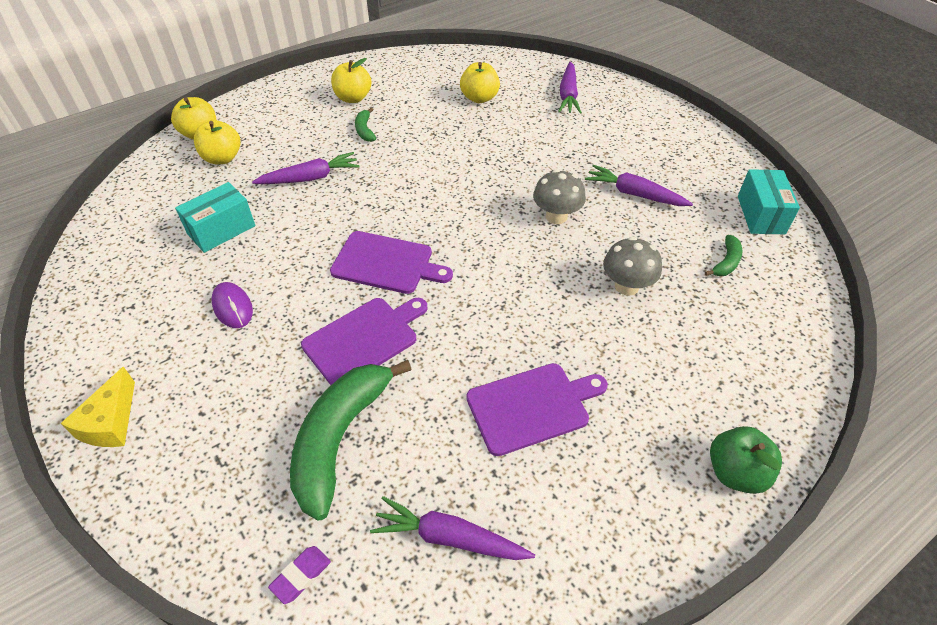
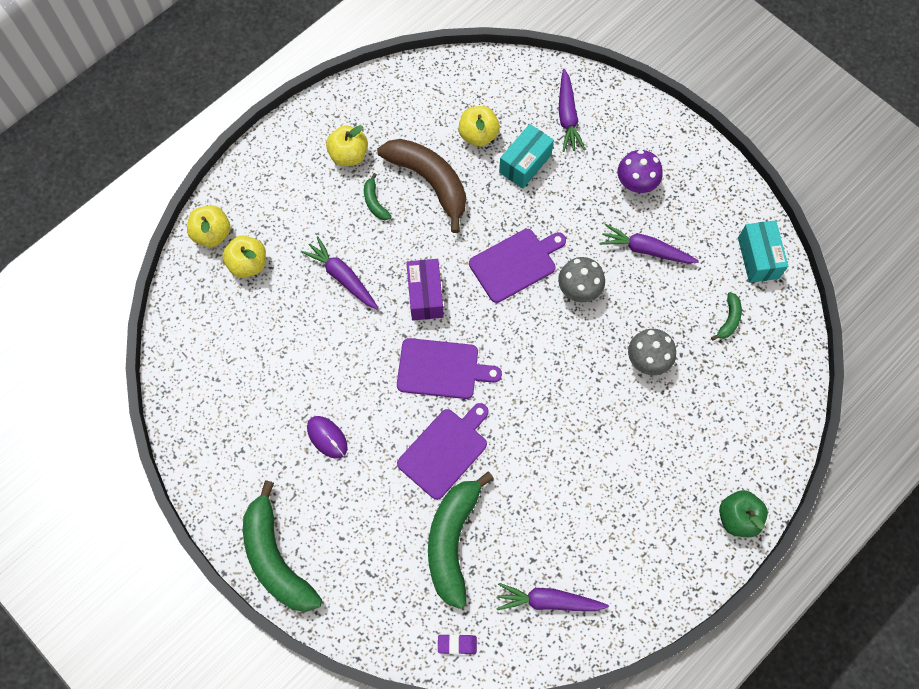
camera: 10 degrees left, 20 degrees up
(111, 422) = (276, 558): yellow cheese -> green banana
(221, 230) = (284, 355): turquoise box -> turquoise box (525, 163)
(301, 576) = (457, 644): purple eraser -> purple eraser turned 60 degrees clockwise
(310, 178) = (342, 277): purple carrot -> purple carrot turned 105 degrees counterclockwise
(390, 201) = (425, 295): none -> purple box
(423, 122) = (429, 182): none -> brown banana
(532, 406) = (588, 489): purple cutting board -> purple cutting board (515, 264)
(630, 145) = (636, 183): none -> purple mushroom

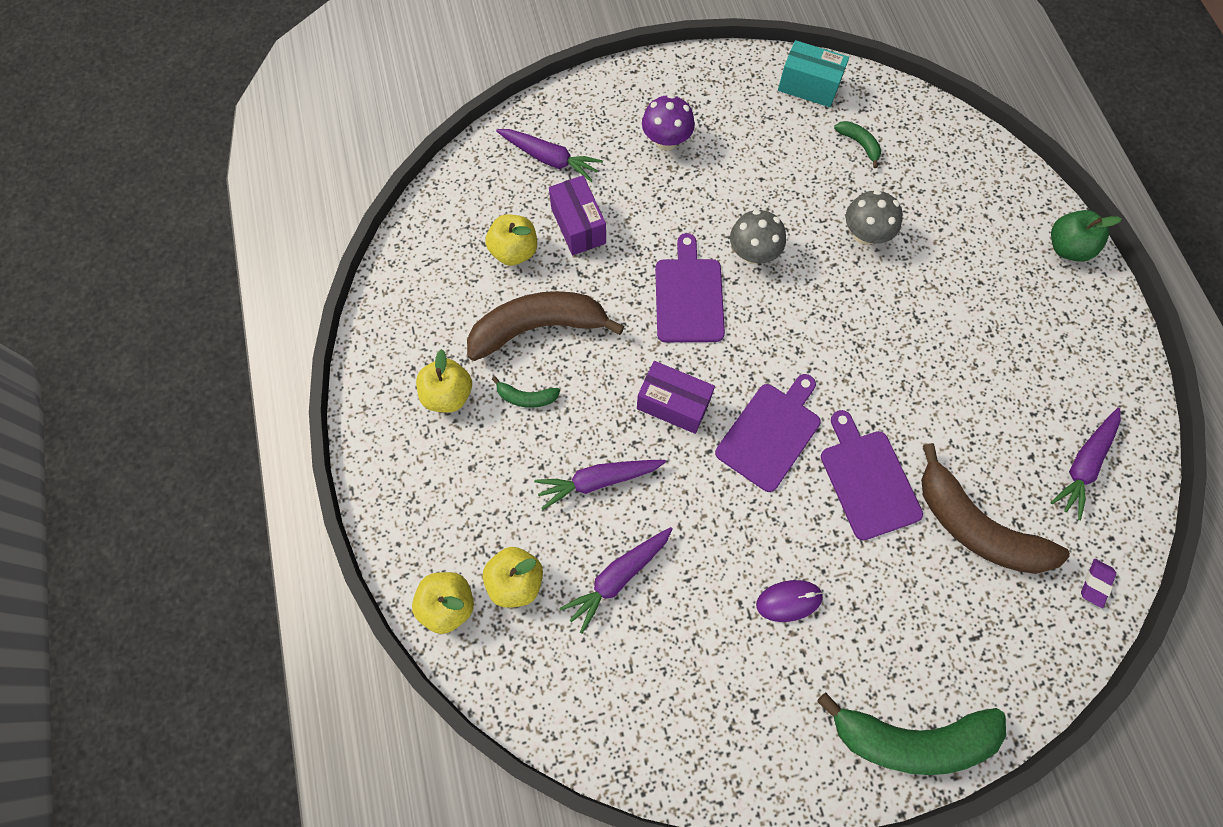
camera: 60 degrees left, 0 degrees up
(452, 541) = (976, 526): green banana -> brown banana
(525, 163) = (578, 226): turquoise box -> purple box
(645, 250) = (744, 172): purple carrot -> purple carrot (618, 577)

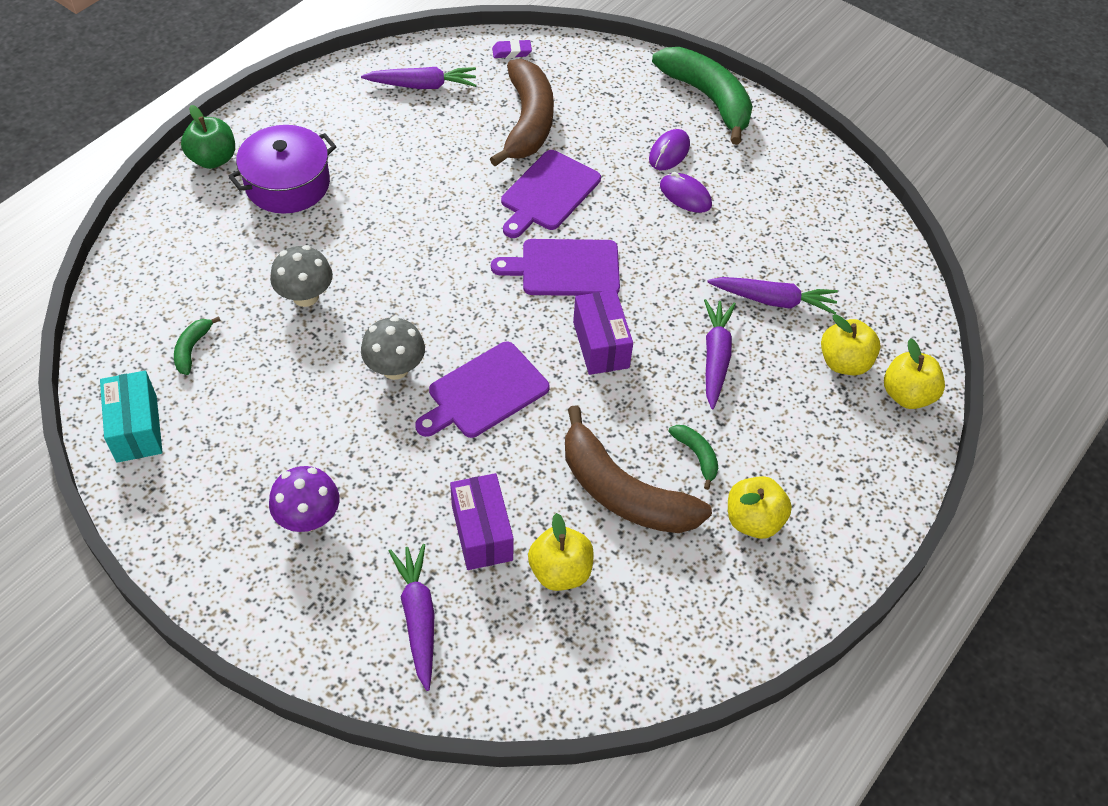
camera: 130 degrees left, 15 degrees down
(578, 226) = (482, 532): purple box -> purple box turned 45 degrees counterclockwise
(598, 481) = (715, 357): purple carrot -> purple carrot turned 120 degrees counterclockwise
(855, 631) = (669, 152): none -> purple mouse
(1003, 285) = (287, 184): none -> purple pot

